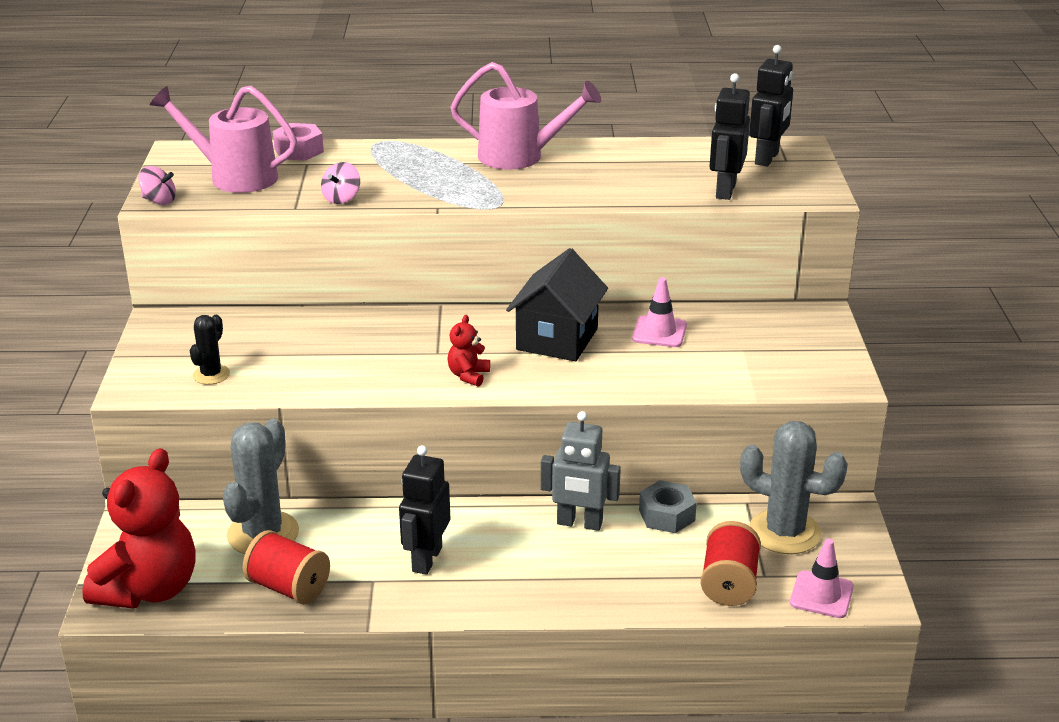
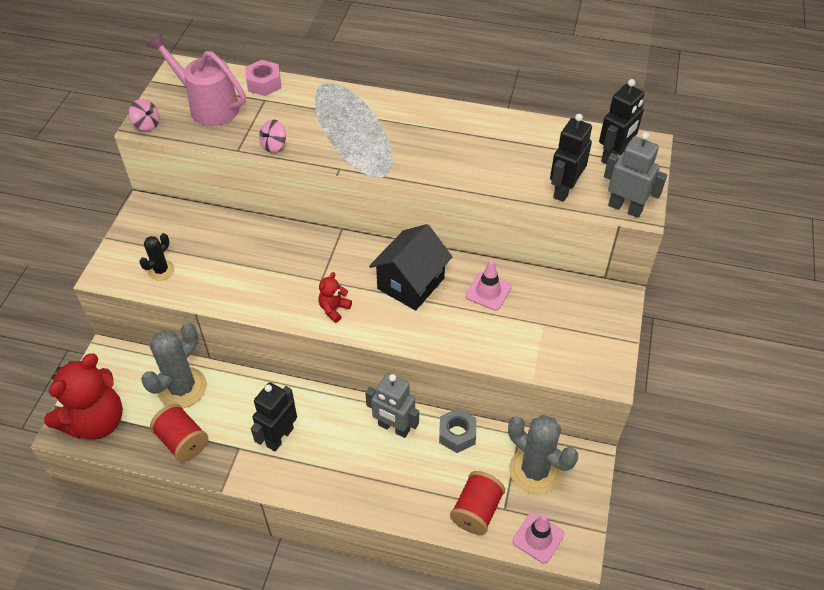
camera: 15 degrees right, 20 degrees up
(521, 157) = (423, 120): pink watering can -> none
(805, 195) = (625, 208): none -> grey robot

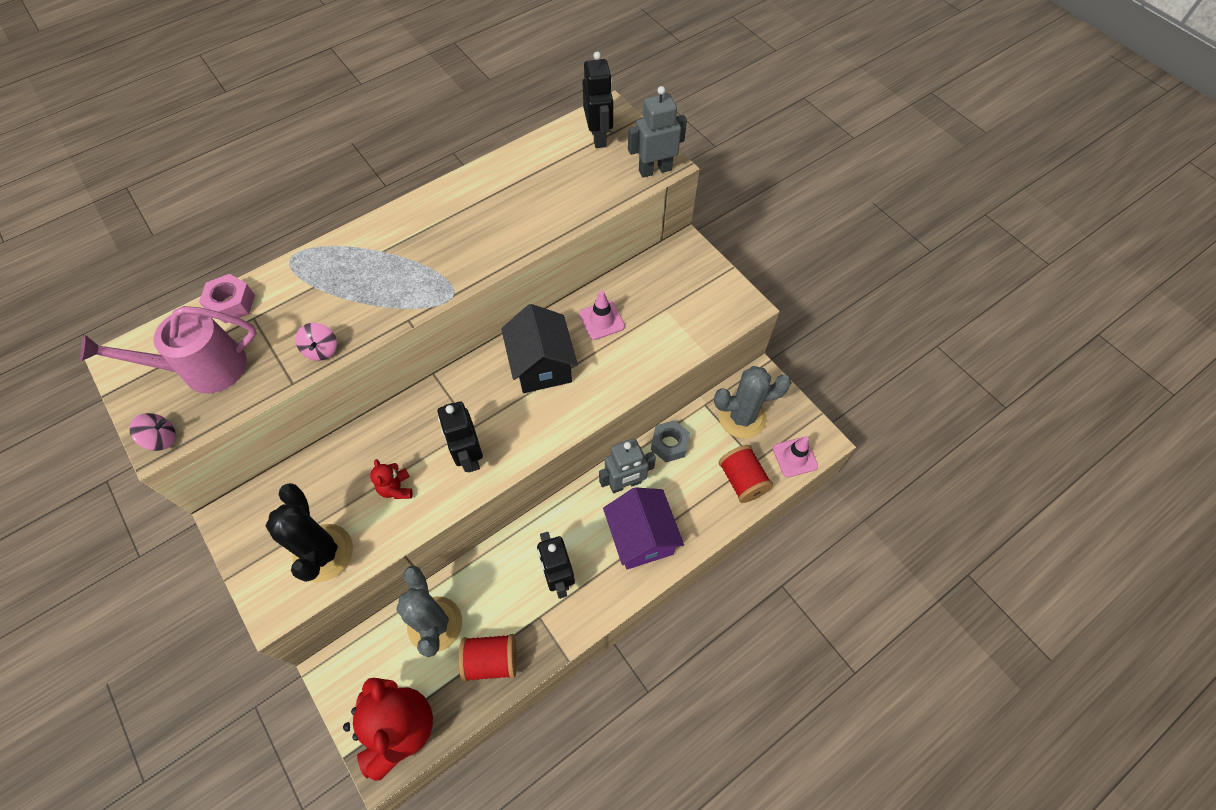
camera: 50 degrees left, 10 degrees up
(161, 270) = (323, 553): black cactus -> black cactus, size x1.88
(334, 309) = (512, 439): red teddy bear -> red teddy bear (396, 488)
(359, 471) = (641, 537): none -> purple house
(564, 190) = (599, 190): black robot -> black robot (469, 456)

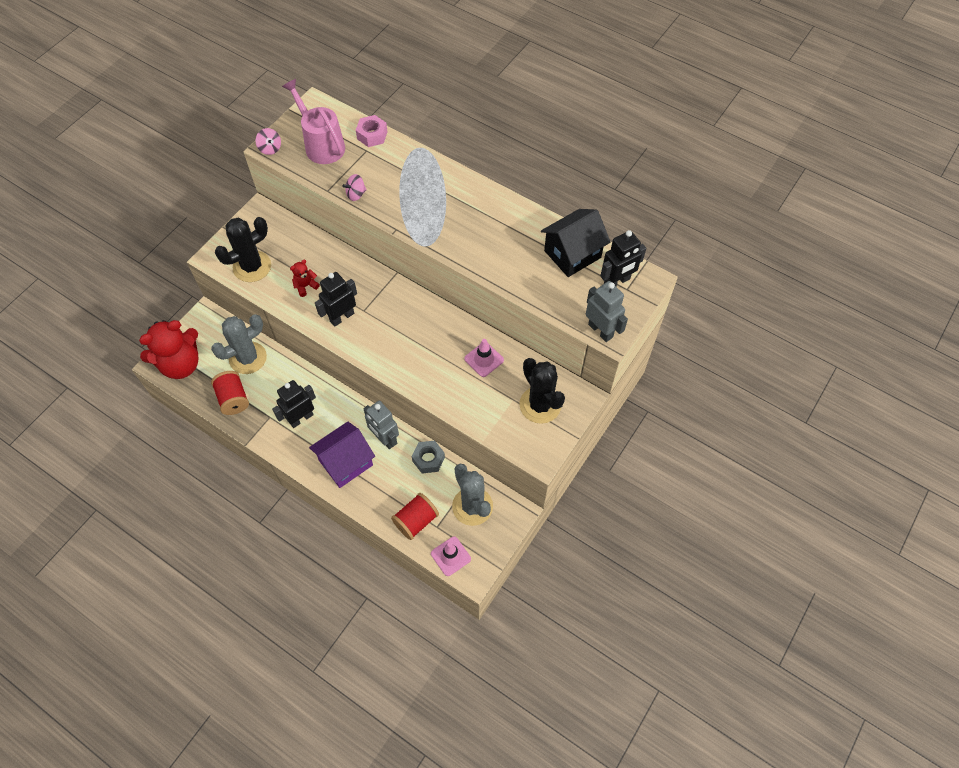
camera: 70 degrees right, 0 degrees up
(542, 365) = (428, 334): black house -> black house (572, 254)
(681, 286) = (540, 405): none -> black cactus

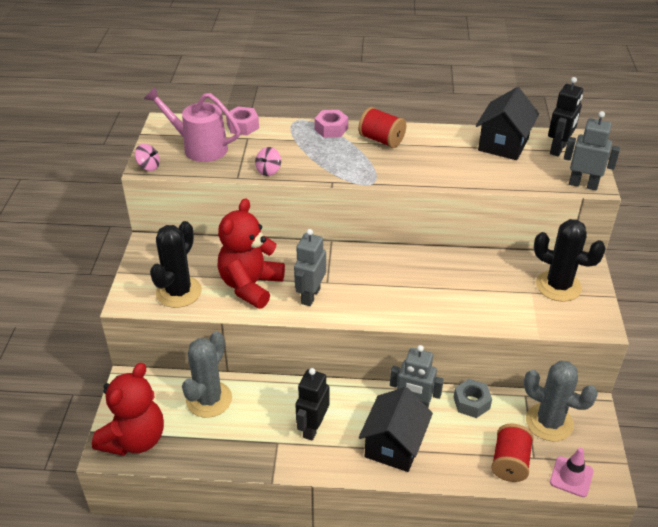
camera: 30 degrees left, 20 degrees down
(233, 399) = (223, 444): red spool -> red spool (381, 140)
(305, 286) = (250, 286): red teddy bear -> red teddy bear, size x2.31
(341, 317) = (310, 296): black robot -> grey robot
(346, 462) = (394, 445): purple house -> black house
(441, 170) = (331, 129): none -> pink nut
(484, 359) = (475, 273): pink traffic cone -> none

